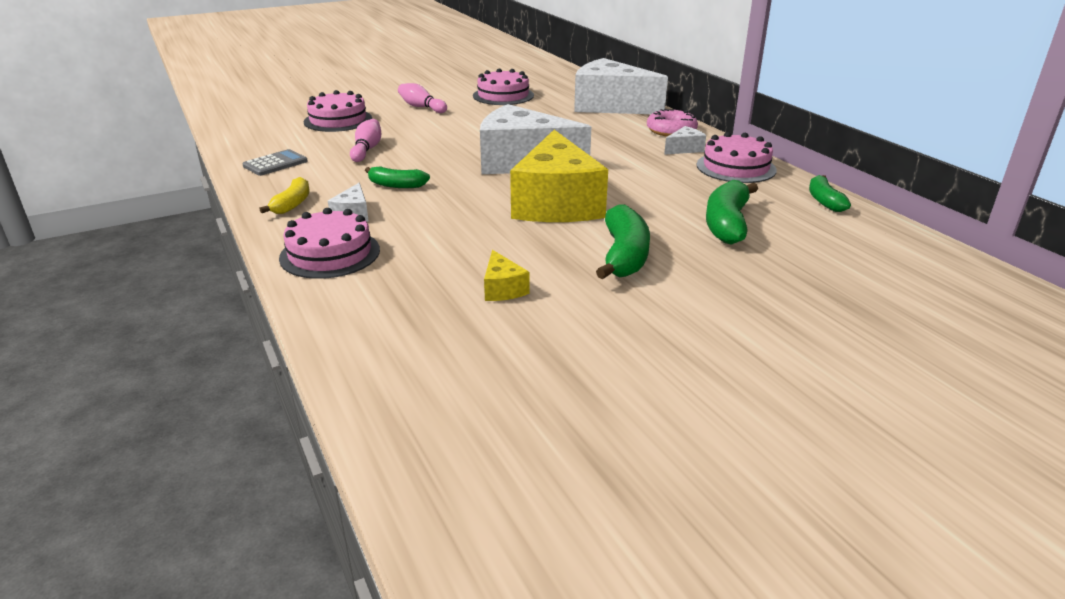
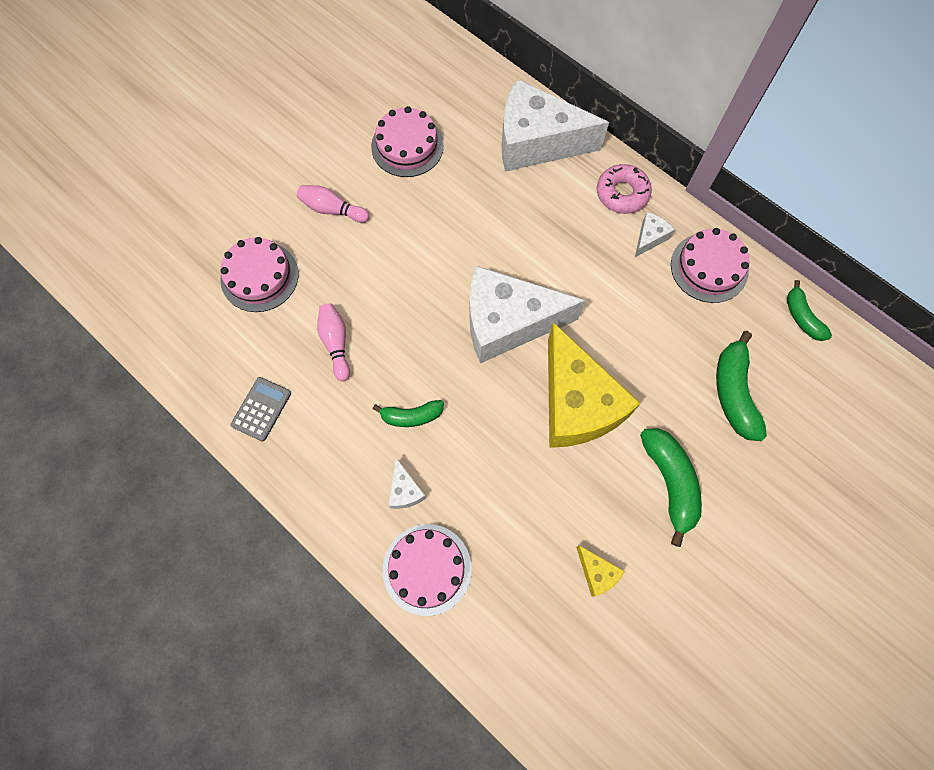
camera: 20 degrees left, 40 degrees up
(292, 204) = (336, 490): yellow banana -> none

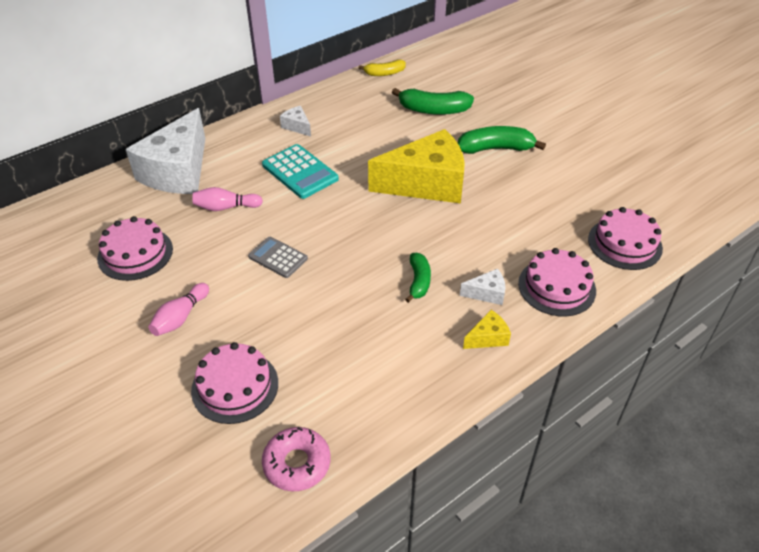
camera: 80 degrees left, 25 degrees down
(261, 409) = (389, 395): grey calculator -> grey calculator (278, 258)
(336, 343) = (333, 328): pink bowling pin -> pink bowling pin (226, 207)
(507, 323) = (346, 211): white cheese -> none
(564, 261) = (300, 172): none -> turquoise calculator
(597, 573) = (561, 193): yellow cheese -> yellow cheese (488, 337)
(622, 193) = (251, 133): pink donut -> pink donut (297, 463)
(709, 267) = (332, 104): pink cake -> pink cake (625, 243)
(802, 317) = (384, 73): green banana -> yellow banana

